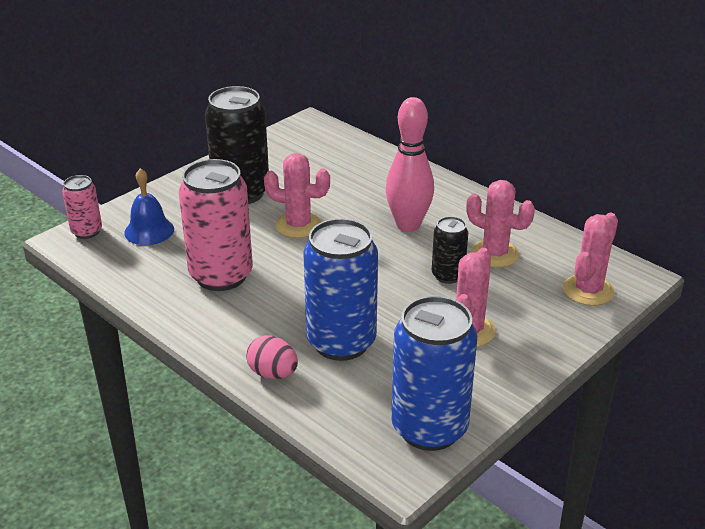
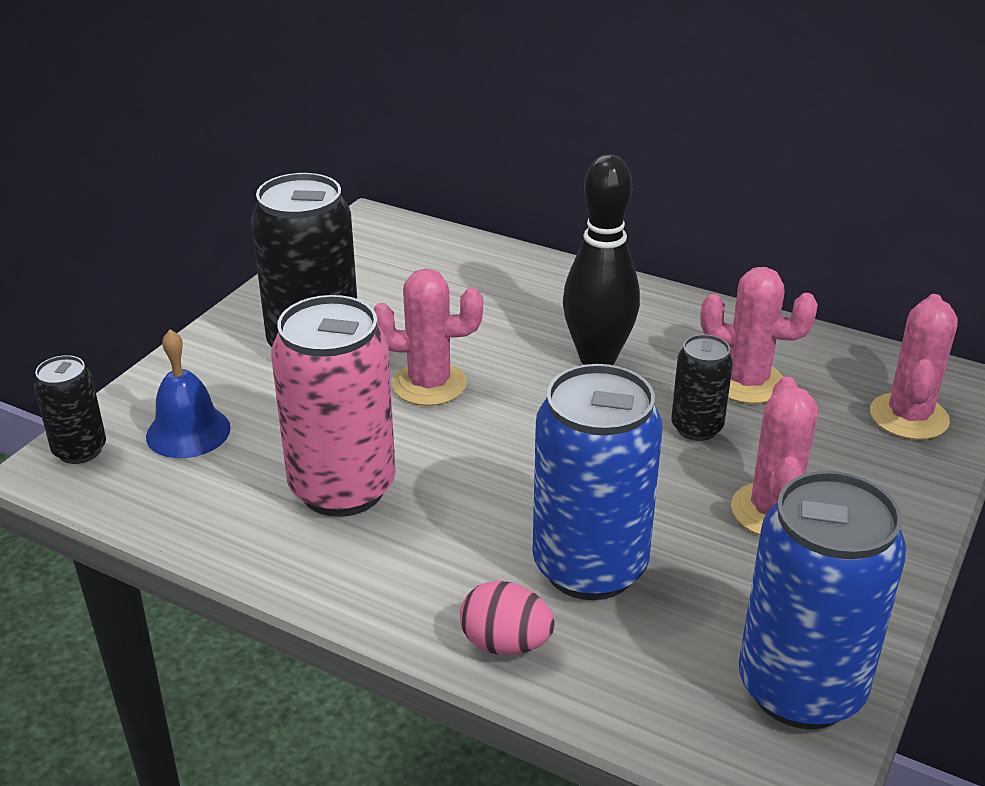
camera: 15 degrees left, 0 degrees up
(87, 231) = (80, 450): pink can -> black can
(408, 225) = (597, 358): pink bowling pin -> black bowling pin

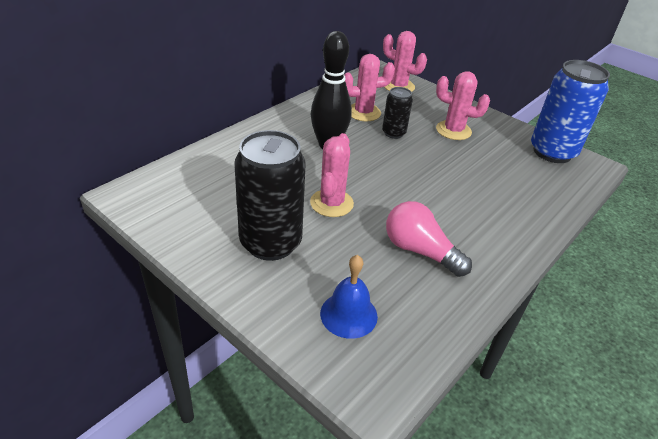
camera: 80 degrees left, 5 degrees up
(80, 450) = (355, 378): black can -> none
(342, 488) = (420, 251): pink can -> pink light bulb
(505, 644) = (536, 216): pink egg -> none
(589, 567) = (486, 183): blue can -> none
(747, 382) = (363, 112): pink cactus -> pink cactus turned 45 degrees clockwise

